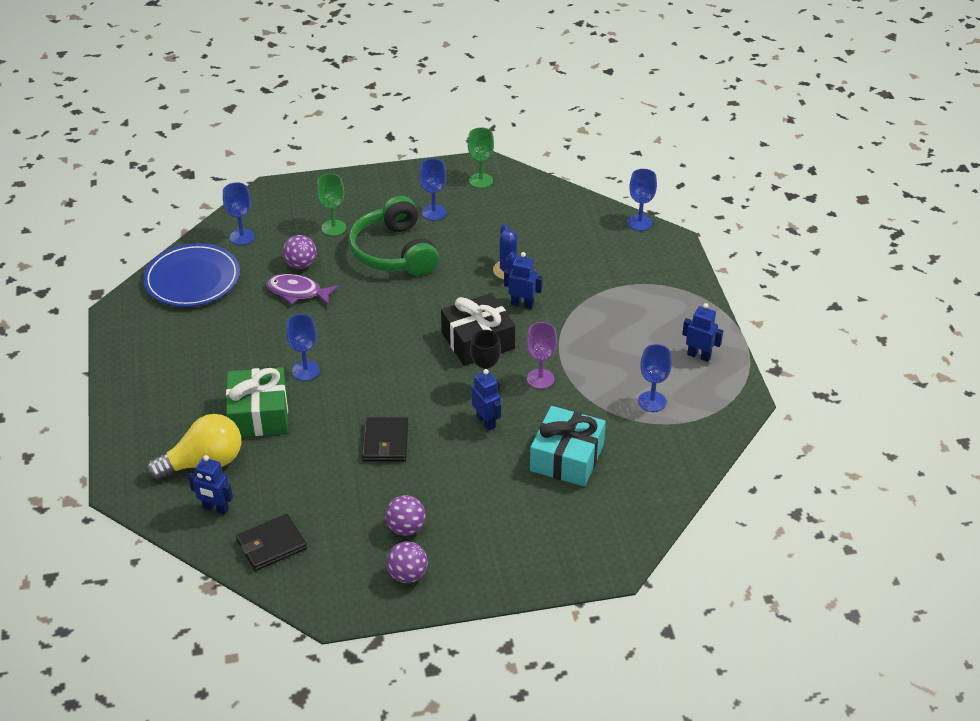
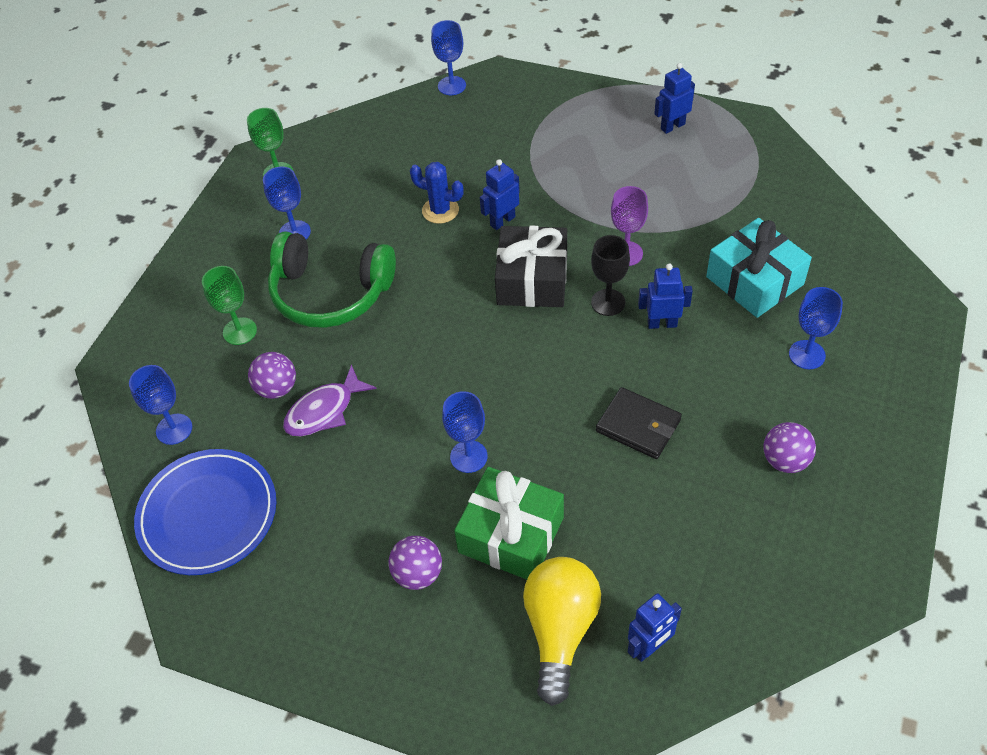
camera: 55 degrees left, 10 degrees up
(271, 545) = (744, 608): black wallet -> none
(407, 575) = (858, 488): purple ball -> purple ball (418, 574)
(652, 401) = (714, 185): blue goblet -> blue goblet (807, 355)

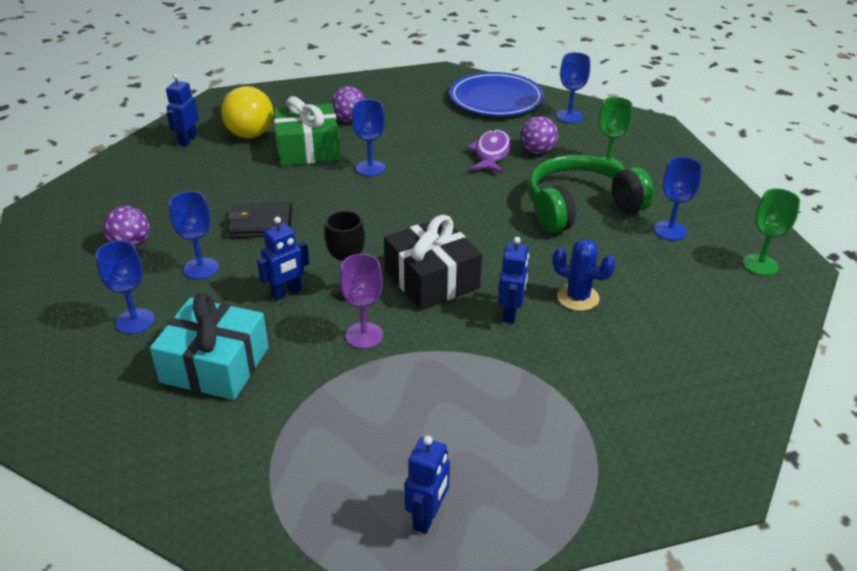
camera: 140 degrees right, 15 degrees down
(440, 210) = (578, 297): blue cactus -> blue cactus turned 45 degrees clockwise
(452, 86) = (750, 437): blue goblet -> blue goblet (201, 268)

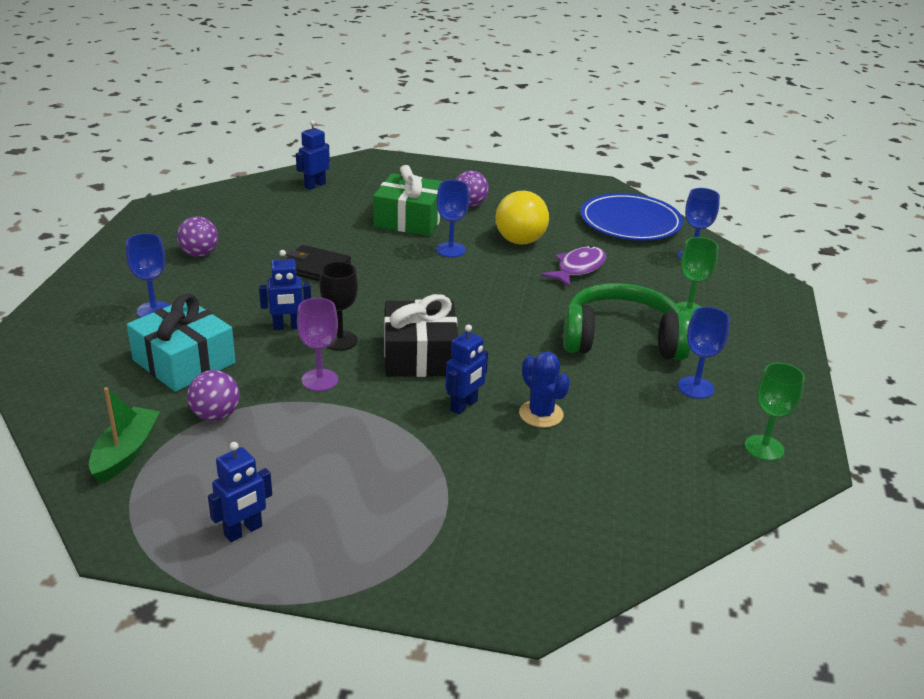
camera: 25 degrees right, 5 degrees down
(201, 268) = (237, 287): blue goblet -> none
(240, 485) = (125, 453): none -> green boat
(246, 129) = (371, 189): yellow light bulb -> yellow light bulb (519, 234)
(537, 151) = (627, 279): purple ball -> purple ball (216, 415)

